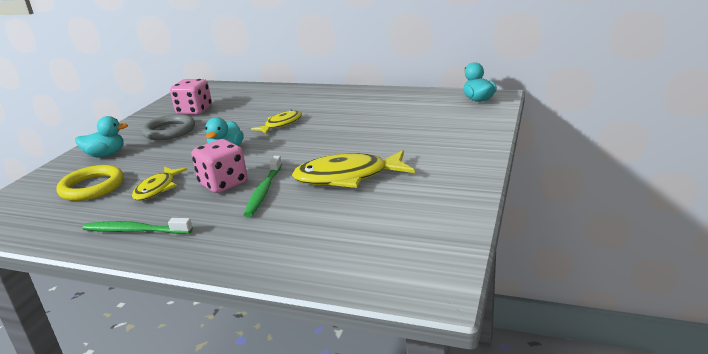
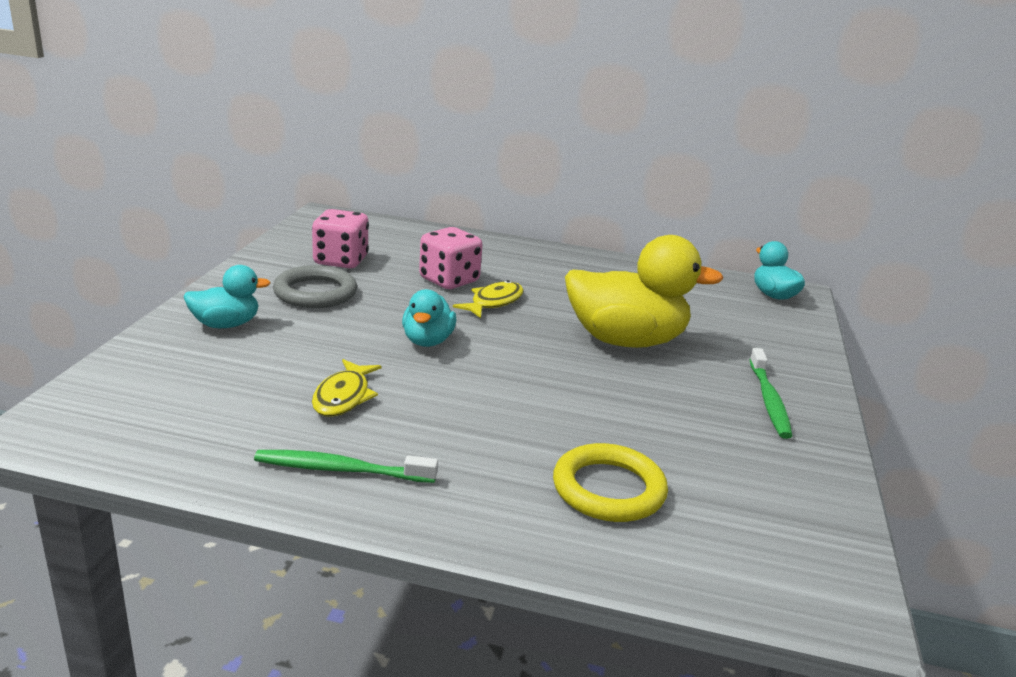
camera: 10 degrees left, 0 degrees up
(92, 187) = (230, 382): yellow ring -> yellow ring (608, 489)
(223, 184) = (448, 398): pink dice -> pink dice (449, 280)
(264, 191) = (519, 418): green toothbrush -> green toothbrush (769, 400)
(347, 177) = (637, 406): yellow fish -> none
(359, 138) = (625, 340): none -> yellow duck

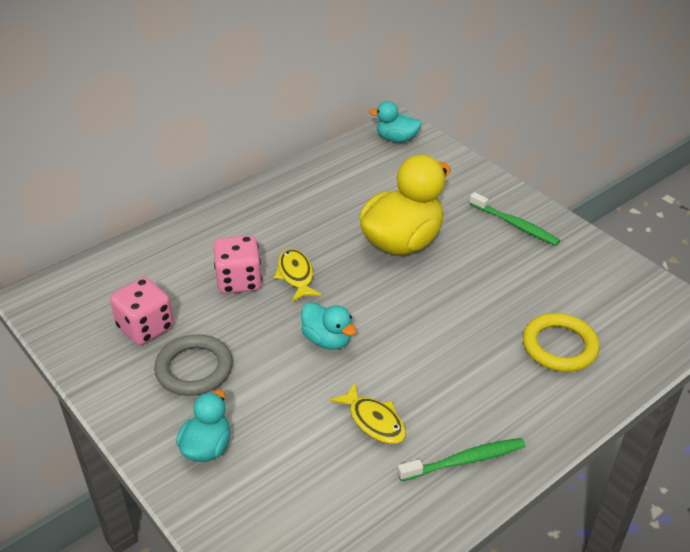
camera: 50 degrees left, 15 degrees up
(341, 470) = (464, 460): green toothbrush -> green toothbrush turned 150 degrees counterclockwise

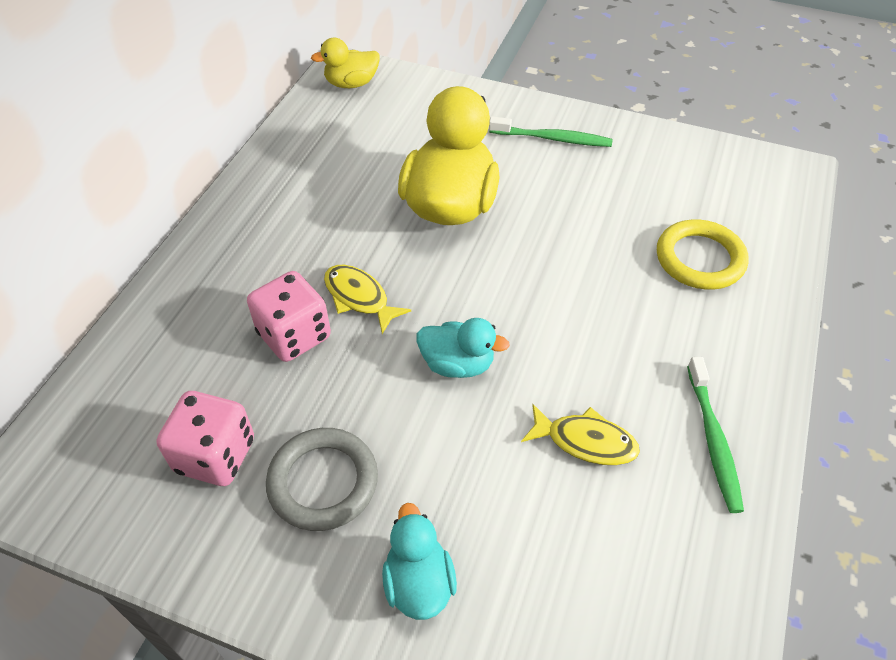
camera: 30 degrees left, 10 degrees up
(396, 139) = (351, 84): turquoise duck -> yellow duck
(464, 460) = (713, 440): green toothbrush -> green toothbrush turned 135 degrees clockwise

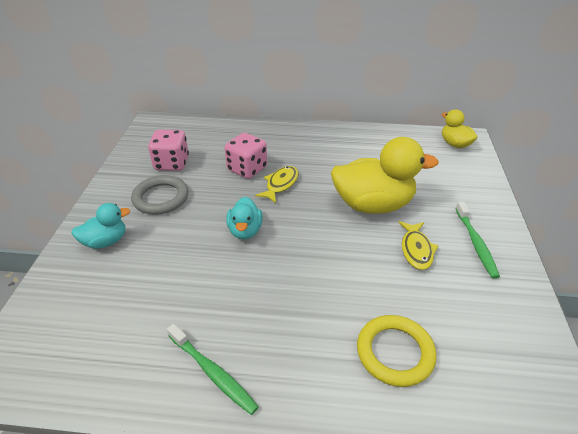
camera: 75 degrees right, 10 degrees down
(585, 441) = (200, 298): yellow fish -> yellow fish (416, 250)
(713, 440) = (213, 372): green toothbrush -> green toothbrush turned 120 degrees counterclockwise

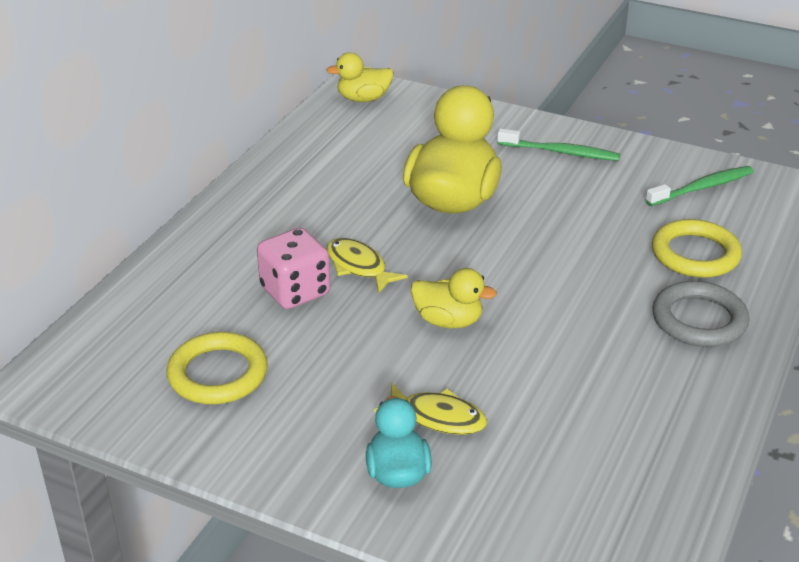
camera: 70 degrees left, 5 degrees down
(161, 198) = (315, 398): grey ring -> grey ring (699, 320)
(172, 163) = (218, 374): pink dice -> yellow ring
(213, 372) = (686, 390): green toothbrush -> green toothbrush (702, 188)
(245, 231) = (448, 321): turquoise duck -> yellow duck
(416, 250) = (553, 194): yellow fish -> yellow fish (438, 417)

